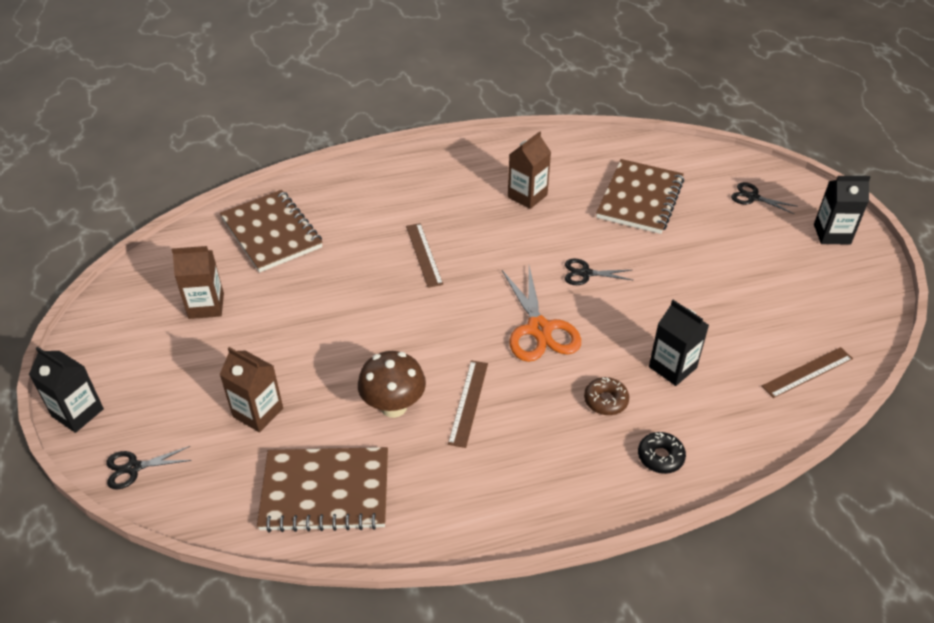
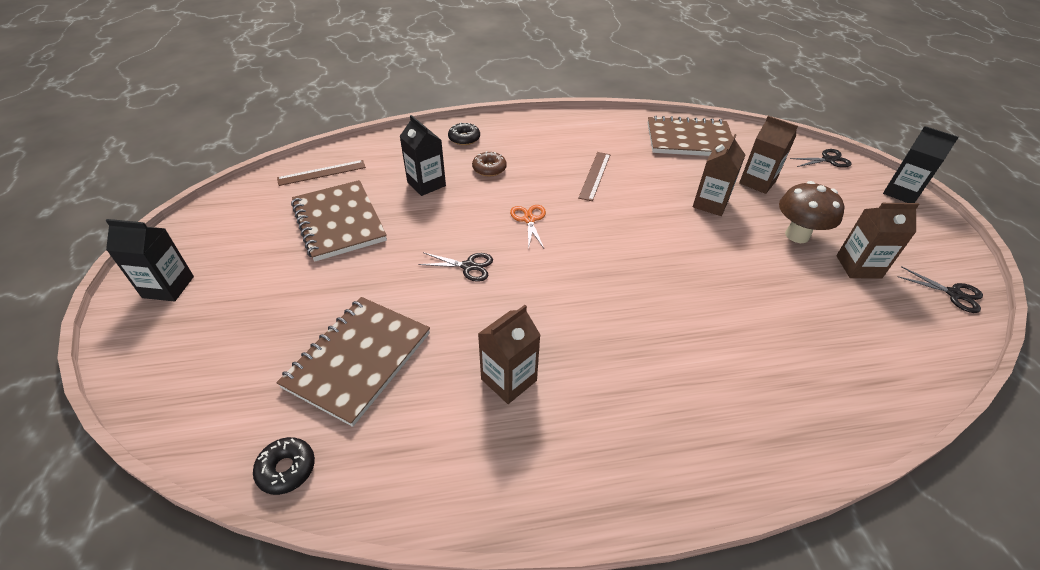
camera: 175 degrees left, 0 degrees up
(271, 233) = (840, 350): brown notebook -> brown notebook (339, 222)
(331, 371) = (710, 204): none -> brown carton
(393, 406) = (652, 177): brown mushroom -> brown mushroom (797, 235)
(424, 254) = (644, 304): brown ruler -> none
(539, 329) = (529, 219): orange scissors -> orange scissors, size x0.55
(647, 147) = (286, 469): none -> black donut
(752, 197) = (209, 348): black scissors -> black scissors (954, 294)

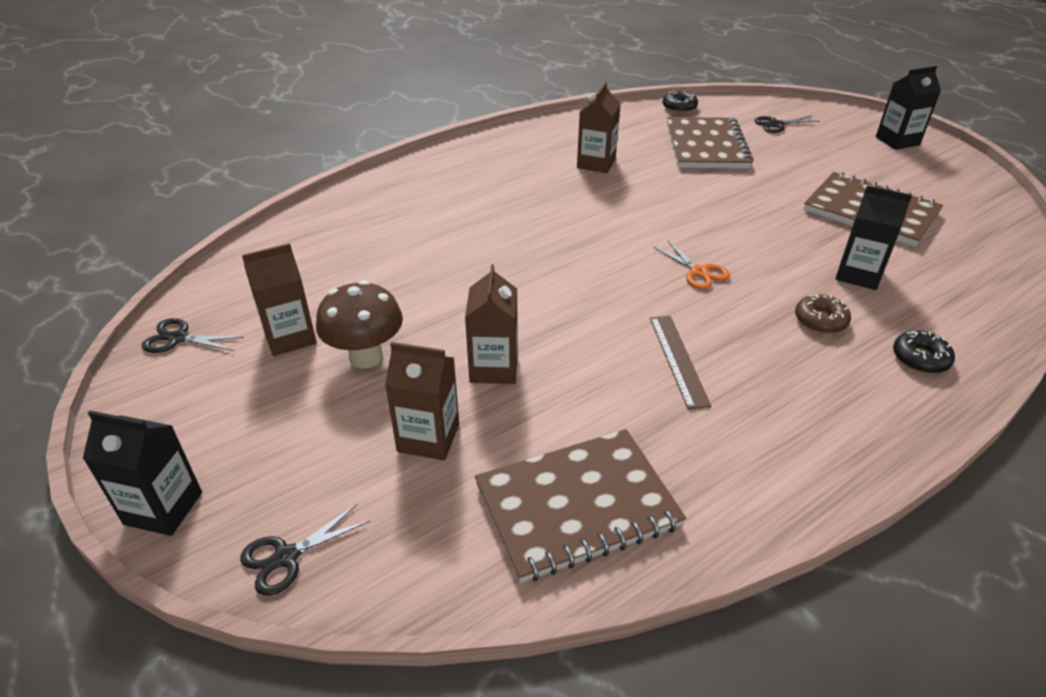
camera: 155 degrees right, 5 degrees down
(322, 173) = (981, 249): brown ruler -> none
(468, 266) = (705, 214): black scissors -> black scissors (777, 125)

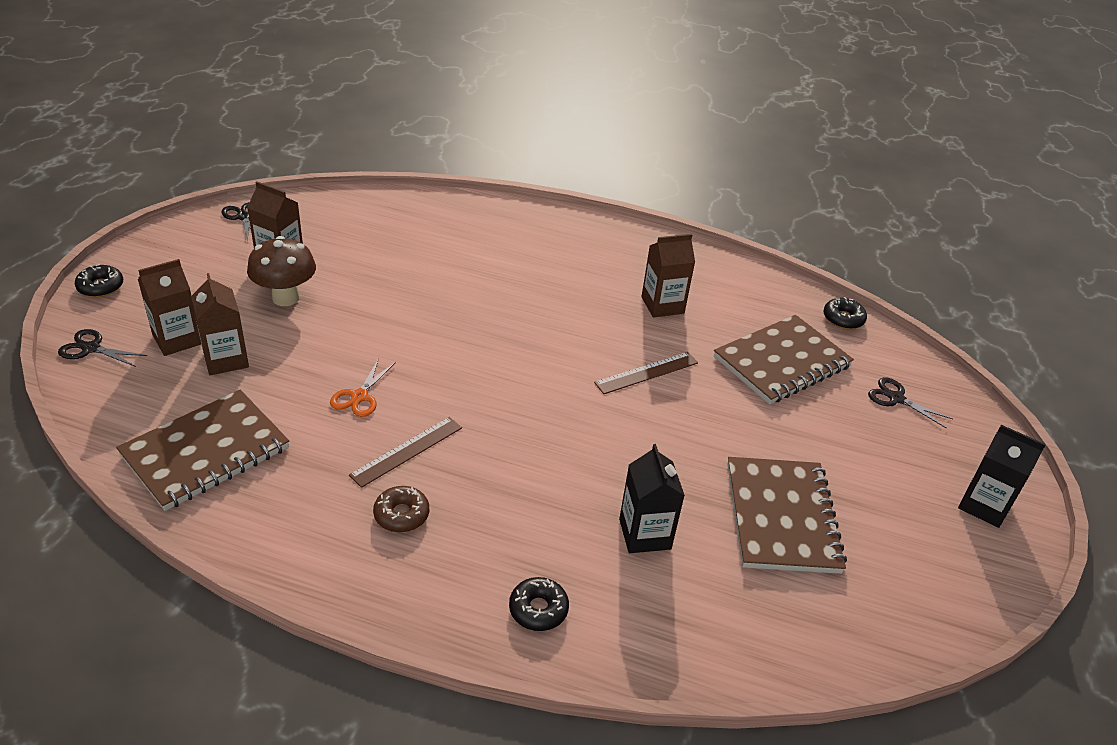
camera: 50 degrees right, 0 degrees up
(163, 508) = (100, 287): black carton -> black donut
(494, 368) = (320, 359): brown carton -> brown carton (177, 339)
(577, 506) = (206, 452): brown notebook -> brown notebook turned 75 degrees counterclockwise
(672, 202) = (646, 373): none -> brown ruler
(699, 272) = (544, 425): orange scissors -> orange scissors (359, 396)
(820, 320) = (540, 524): brown donut -> brown donut (401, 515)

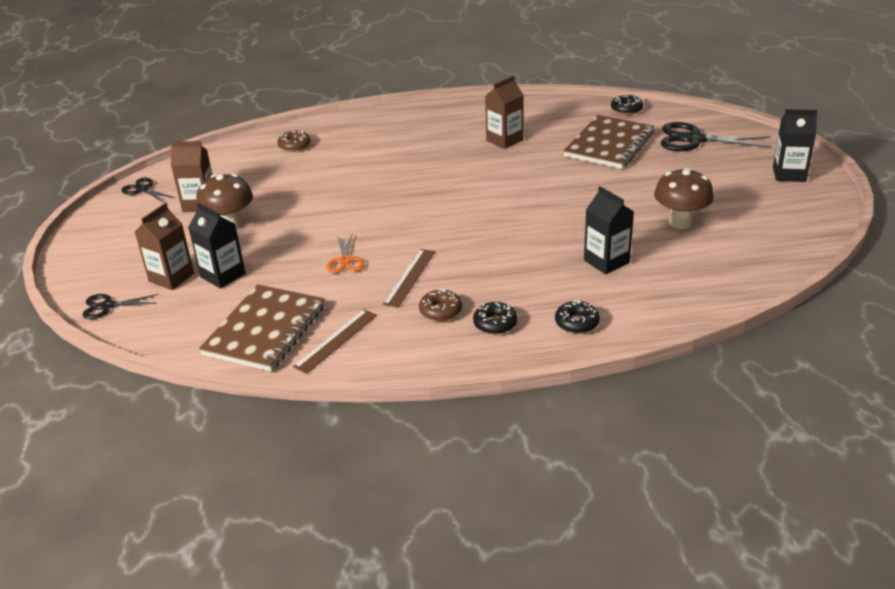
camera: 20 degrees left, 5 degrees down
(100, 287) = (72, 268): black donut -> black donut (495, 323)
(226, 359) = (223, 275): brown carton -> black carton
(432, 221) = (294, 146): none -> brown donut
(646, 373) = (529, 180): brown ruler -> brown ruler (336, 340)
(782, 517) = (680, 222): brown notebook -> brown mushroom
(896, 398) = (694, 139): black scissors -> black scissors, size x1.80

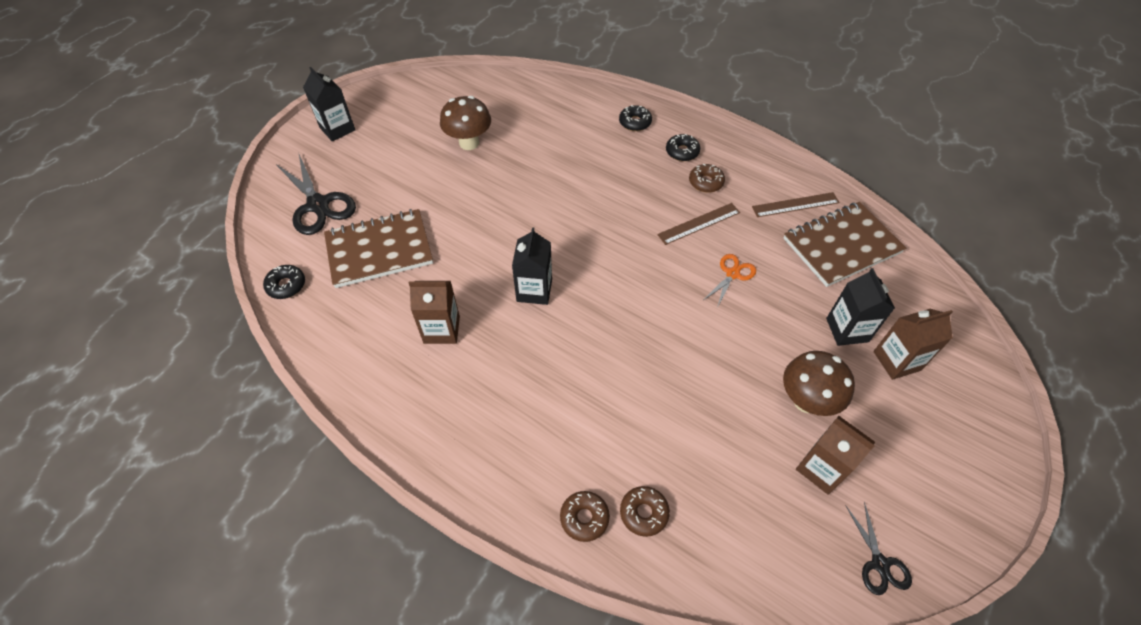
camera: 140 degrees left, 20 degrees up
(107, 306) = (969, 362): black scissors -> none
(325, 131) = (584, 518): none -> brown donut
(606, 261) = (558, 148): black carton -> black carton (534, 290)

